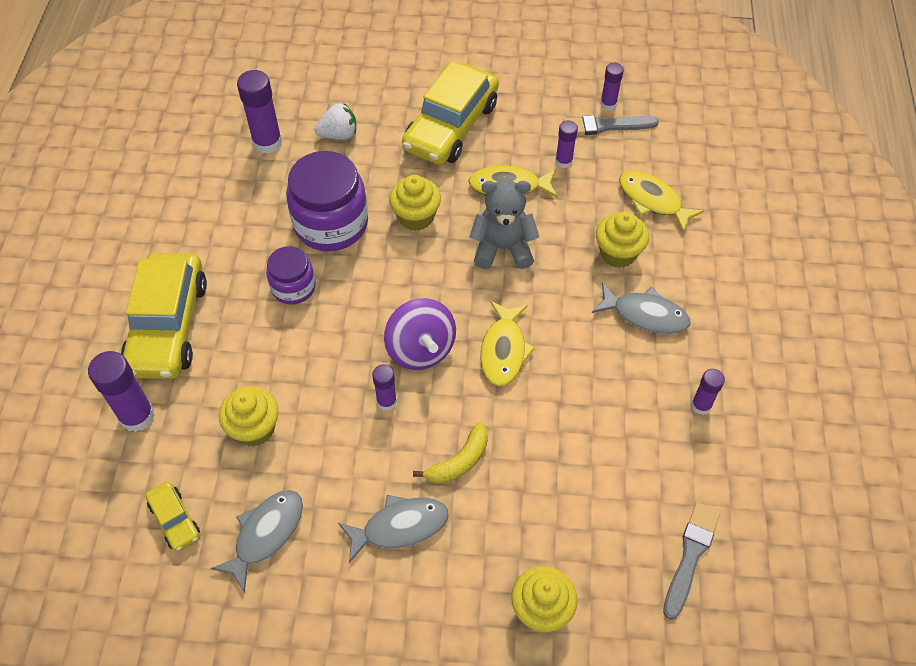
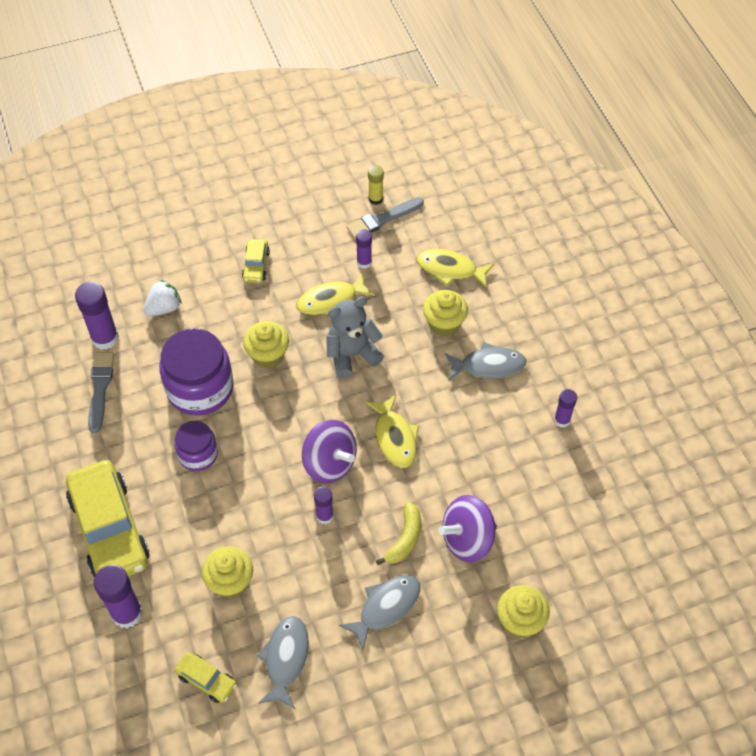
camera: 25 degrees left, 0 degrees up
(451, 126) = (256, 265): yellow car -> yellow car, size x0.46
(527, 491) = (467, 539): none -> purple spinning top
(608, 104) = (375, 199): purple glue stick -> yellow glue stick
(690, 556) = (605, 535): grey brush -> grey brush (100, 388)

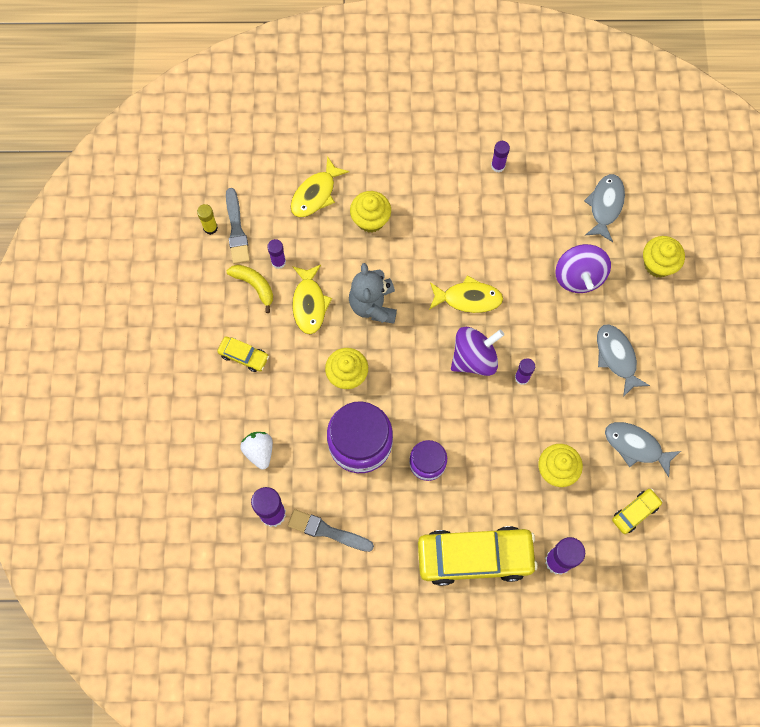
camera: 70 degrees left, 15 degrees up
(405, 539) = (563, 322): yellow banana -> yellow banana (254, 285)
(488, 365) = (426, 200): grey fish -> grey fish (605, 206)

